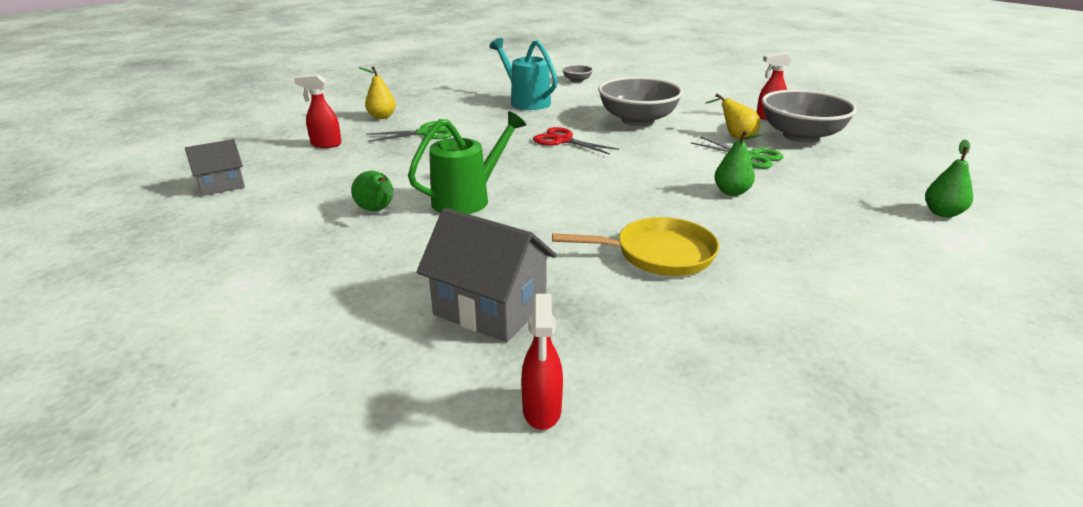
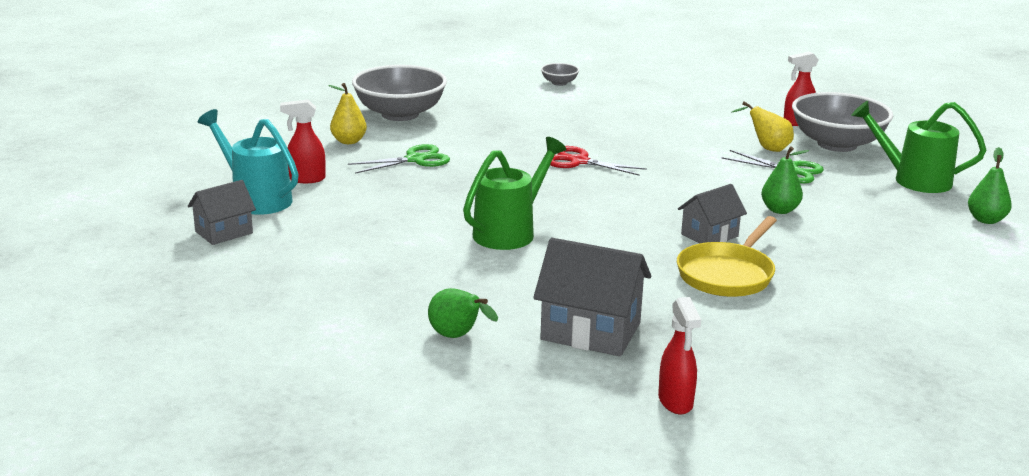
camera: 10 degrees left, 5 degrees down
(377, 211) = (421, 250): green pear -> green pear (458, 337)
(526, 101) = (511, 114): turquoise watering can -> turquoise watering can (255, 199)
(637, 120) = (652, 133): grey bowl -> grey bowl (400, 114)
(655, 212) = (709, 235): none -> grey house
(658, 254) = (727, 274): yellow pan -> yellow pan turned 135 degrees clockwise
(869, 170) = (913, 180): none -> green watering can

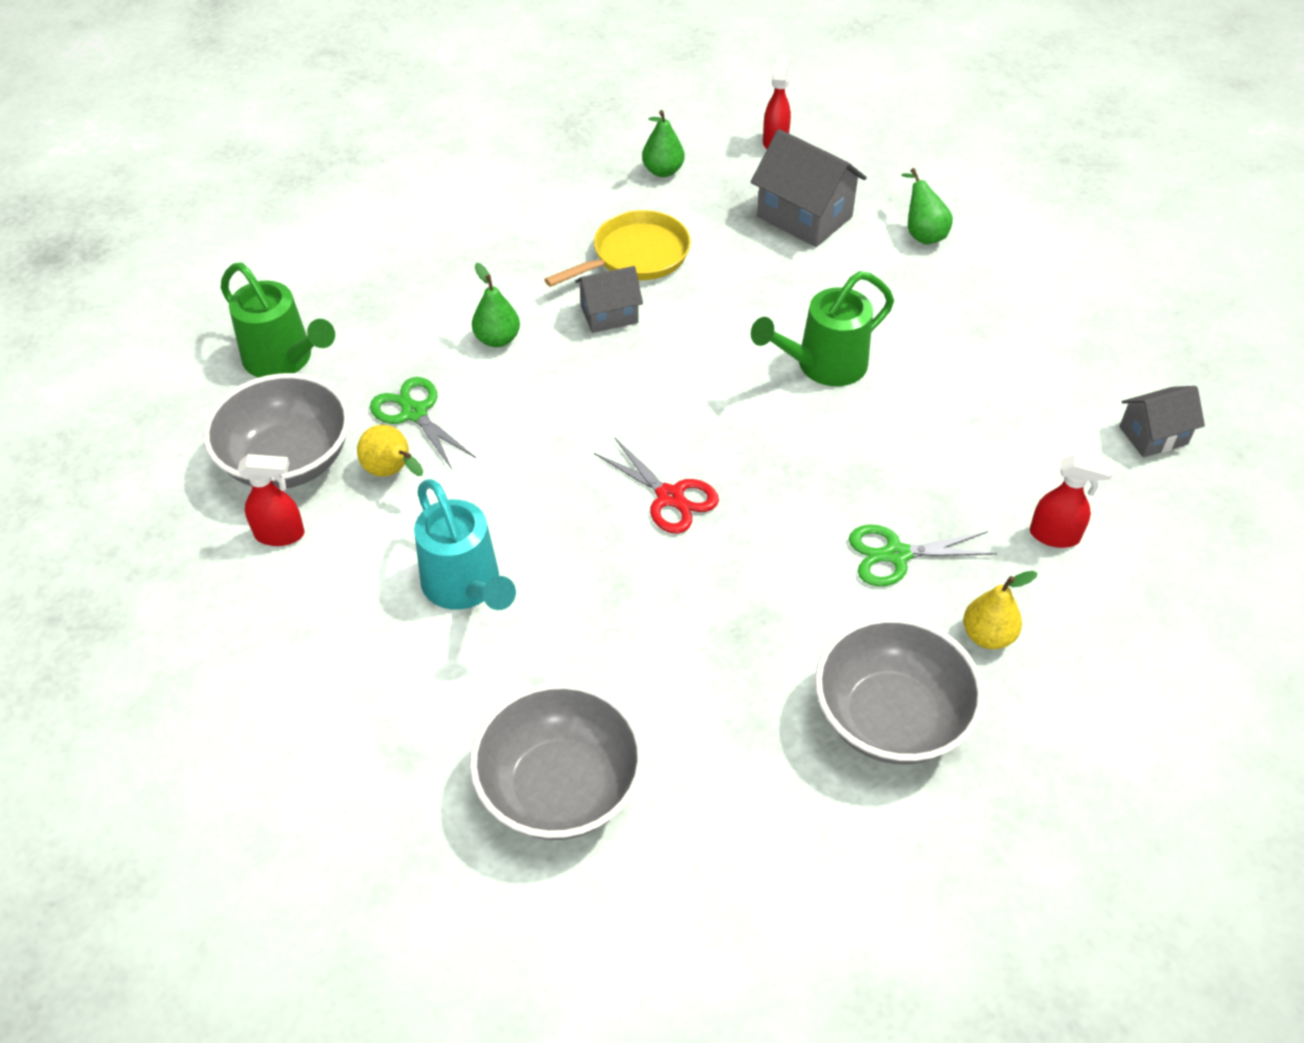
camera: 160 degrees left, 25 degrees up
(255, 199) = (1121, 501): turquoise watering can -> turquoise watering can (466, 587)
(559, 83) = (560, 788): grey bowl -> grey bowl, size x2.26
(986, 220) = (294, 276): green pear -> green pear (663, 171)

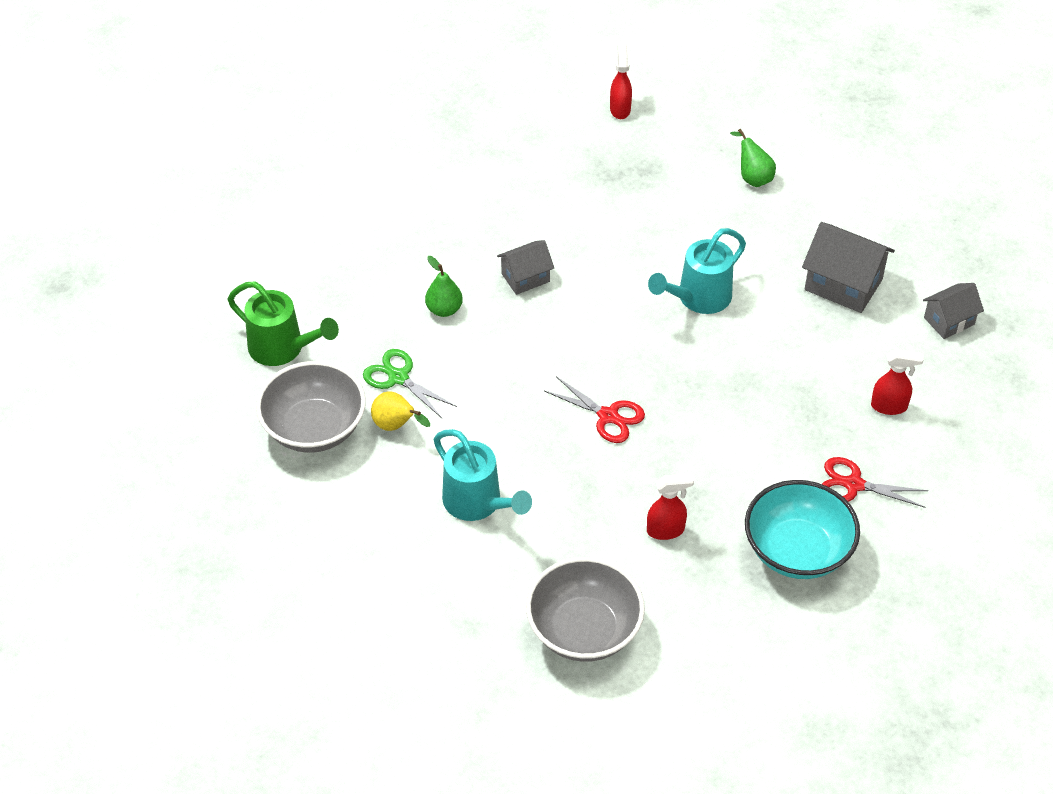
camera: 10 degrees left, 0 degrees up
(280, 535) = (328, 485): red spray bottle -> red spray bottle (666, 530)
(635, 256) = (533, 225): yellow pan -> none
(663, 171) = (535, 147): green pear -> none
(804, 217) = (658, 174): grey house -> grey house (843, 284)
(822, 366) = (698, 298): green watering can -> turquoise watering can
(890, 718) = (797, 551): grey bowl -> turquoise bowl
(896, 555) = (780, 436): green scissors -> none
(987, 636) = (853, 485): yellow pear -> red scissors

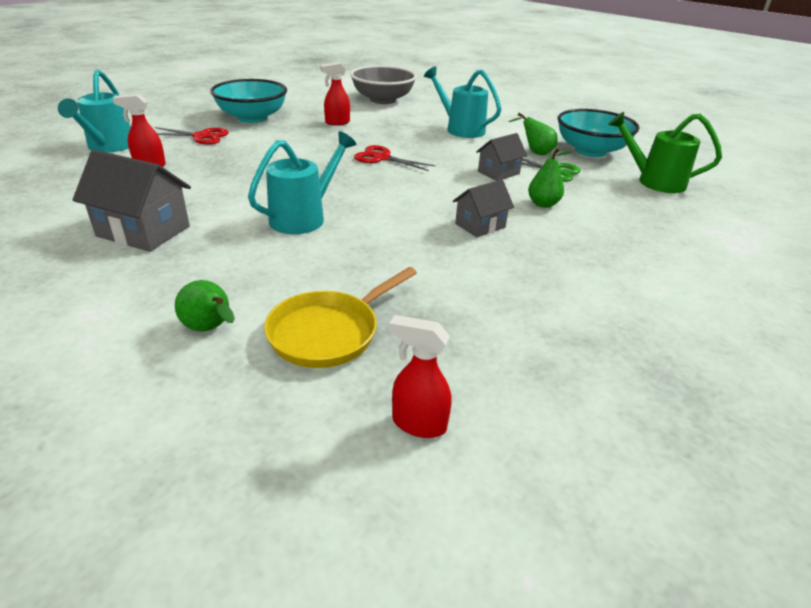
camera: 170 degrees right, 15 degrees down
(314, 428) = (590, 151): grey bowl -> turquoise bowl
(396, 426) = (535, 152): yellow pear -> green pear
(620, 109) = (418, 424): red spray bottle -> red spray bottle turned 120 degrees clockwise
(671, 170) = (329, 332): none -> yellow pan
(949, 321) = (47, 210): grey house -> grey house (498, 173)
(960, 455) = (108, 147): none -> turquoise watering can

